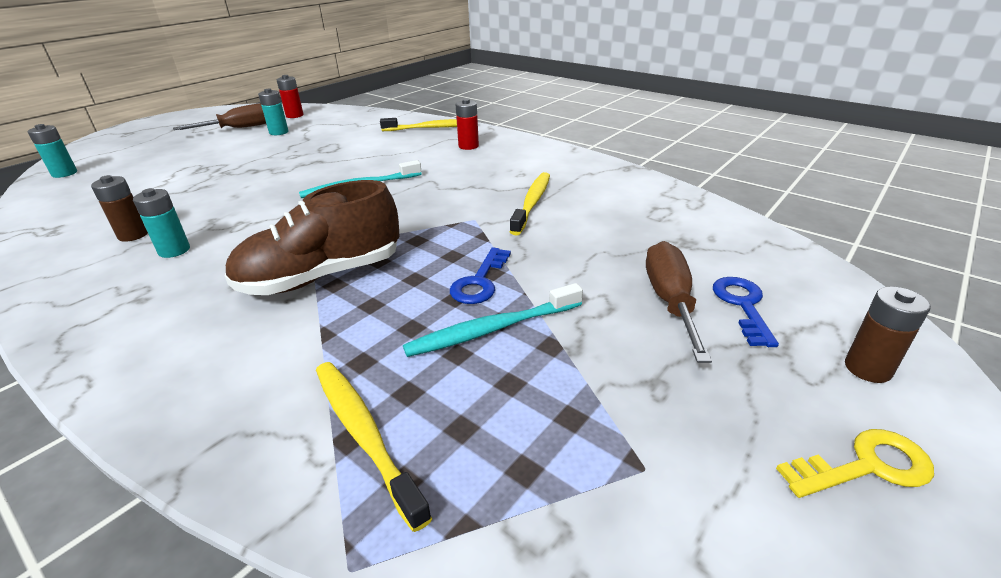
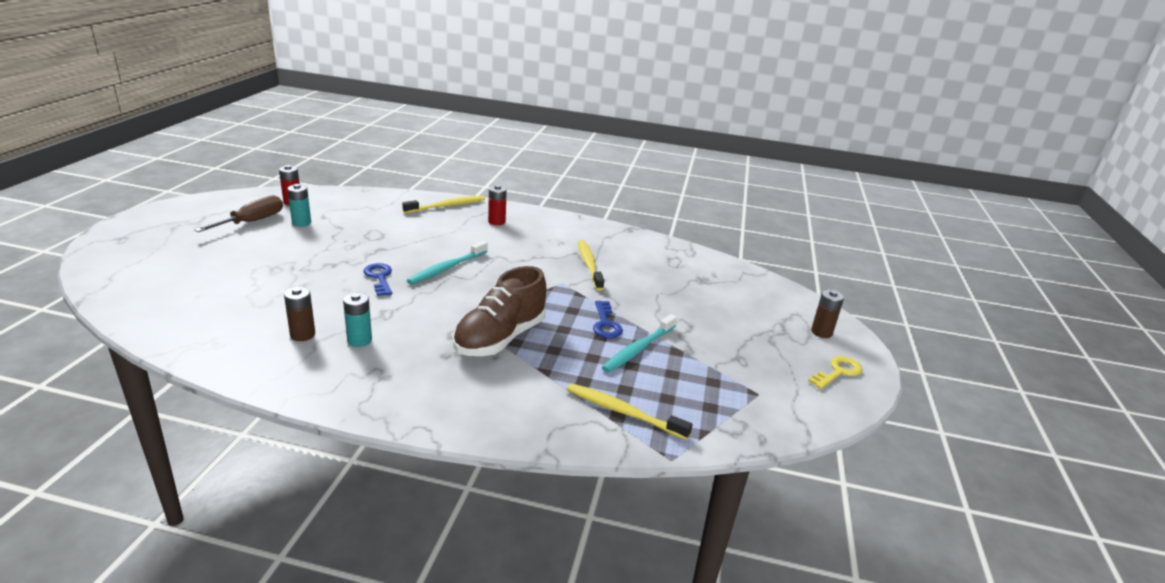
camera: 30 degrees left, 5 degrees down
(64, 173) = (125, 291): turquoise battery -> none
(670, 301) = (717, 316): brown screwdriver -> none
(742, 305) = (753, 312): blue key -> blue key (379, 277)

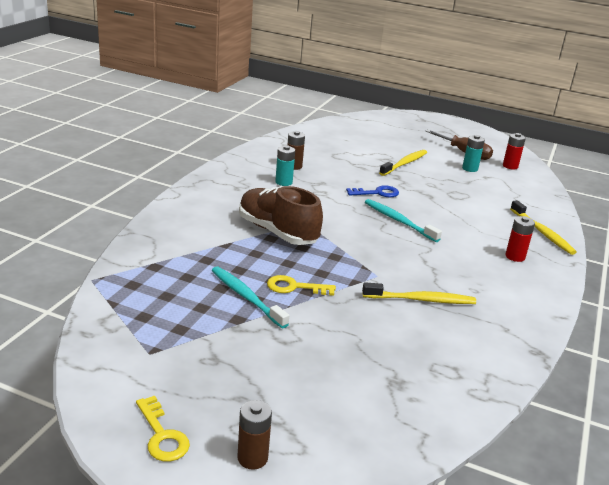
camera: 100 degrees right, 0 degrees up
(606, 324) = (294, 287): blue key -> yellow key
(623, 412) = (158, 270): yellow toothbrush -> yellow toothbrush (404, 163)

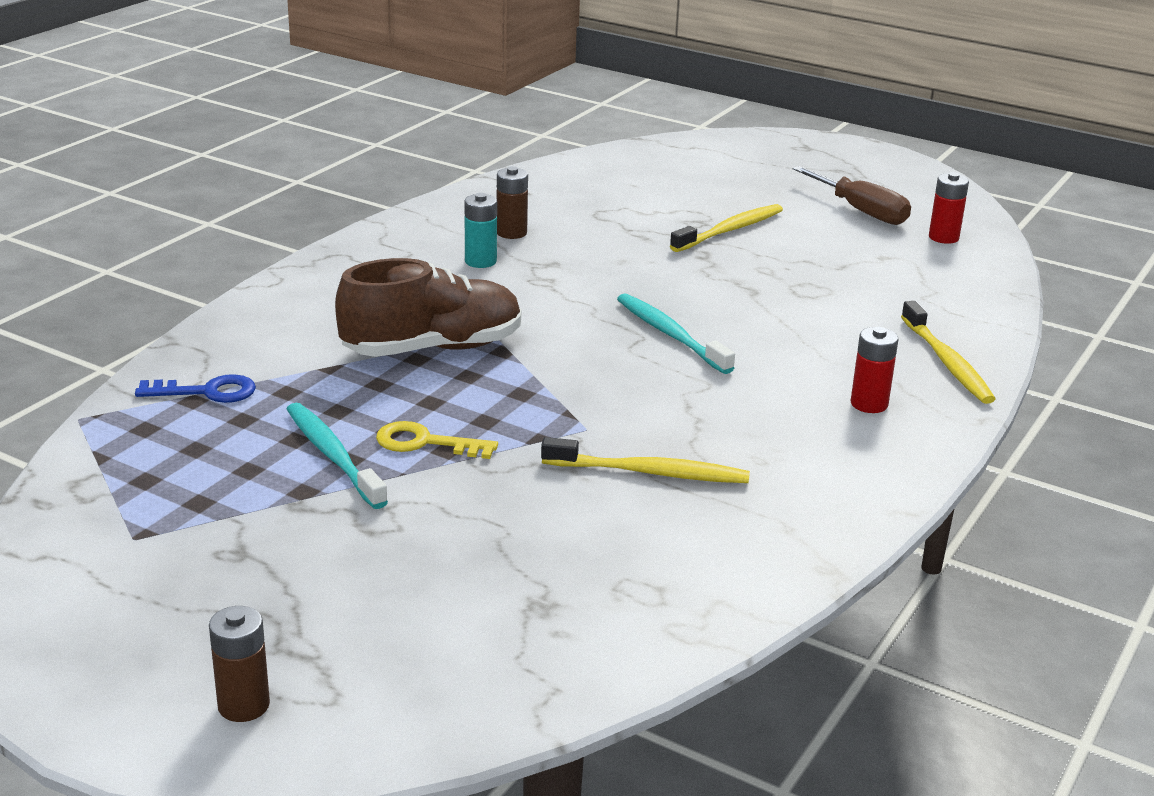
camera: 10 degrees right, 0 degrees up
(162, 435) = (109, 663): yellow key -> none
(277, 232) = (432, 348): brown shoe -> brown shoe turned 105 degrees clockwise
(377, 193) = (651, 283): blue key -> blue key (207, 392)
(470, 169) = (857, 241): turquoise battery -> none

